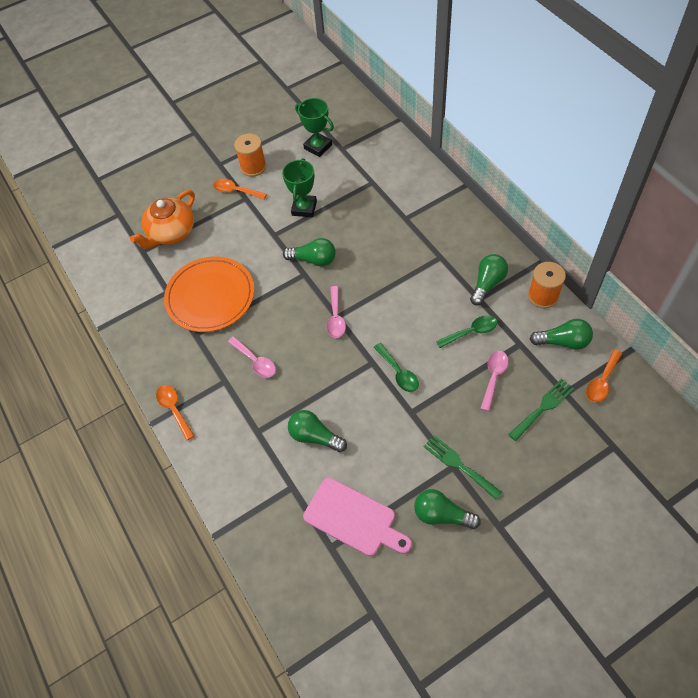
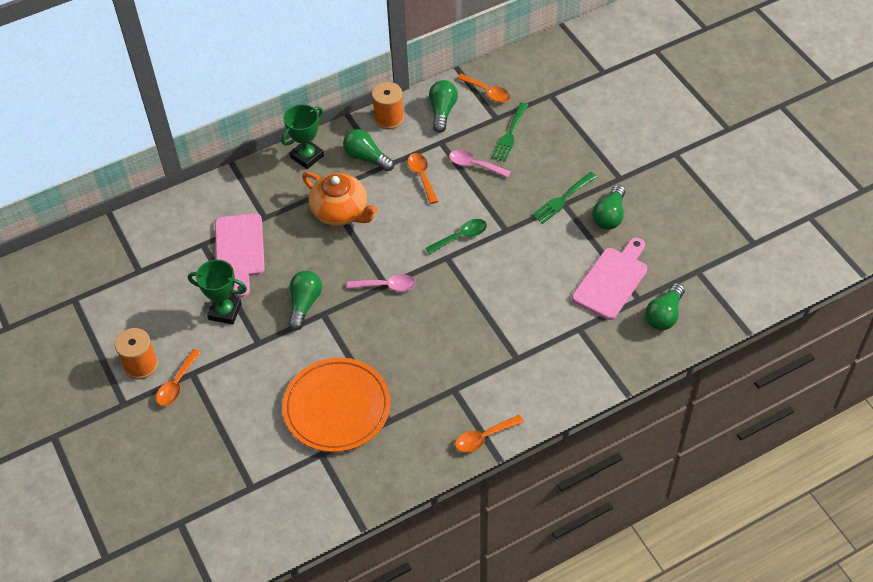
camera: 90 degrees left, 5 degrees down
(171, 233) = (228, 455): orange teapot -> orange teapot (341, 212)
(255, 361) = (432, 360): pink spoon -> none
(315, 436) = (526, 308): green light bulb -> green light bulb (664, 315)
(318, 147) = (128, 295): green trophy -> green trophy (307, 156)
(367, 207) = (239, 250): none -> pink cutting board
(471, 332) = (422, 176): green spoon -> orange spoon
(543, 407) = (509, 135): green fork -> green fork turned 120 degrees counterclockwise

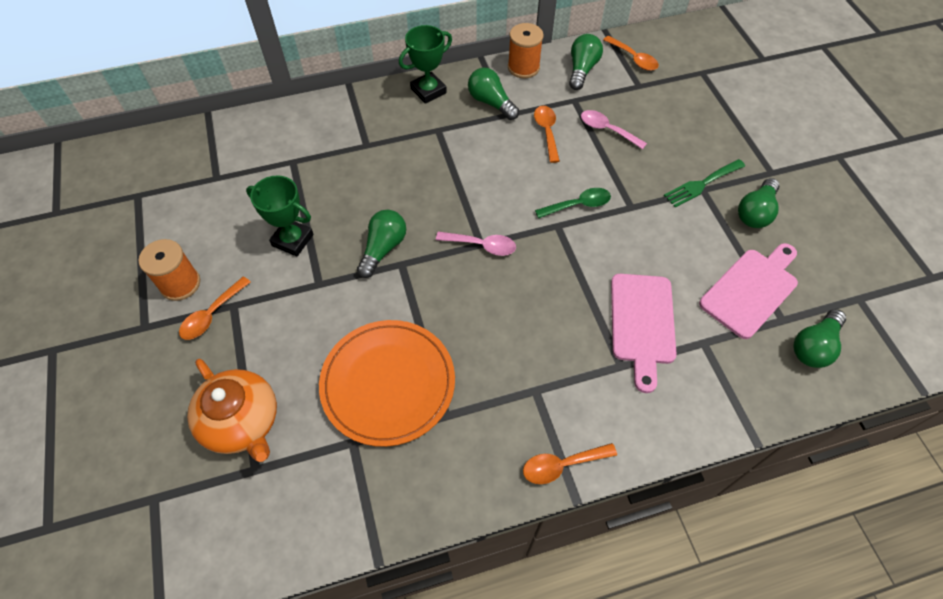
camera: 10 degrees right, 5 degrees up
(239, 250) = (329, 175): pink cutting board -> pink cutting board (642, 323)
(341, 212) = (450, 154): orange teapot -> orange teapot (242, 422)
(509, 135) = (651, 105): green fork -> none

